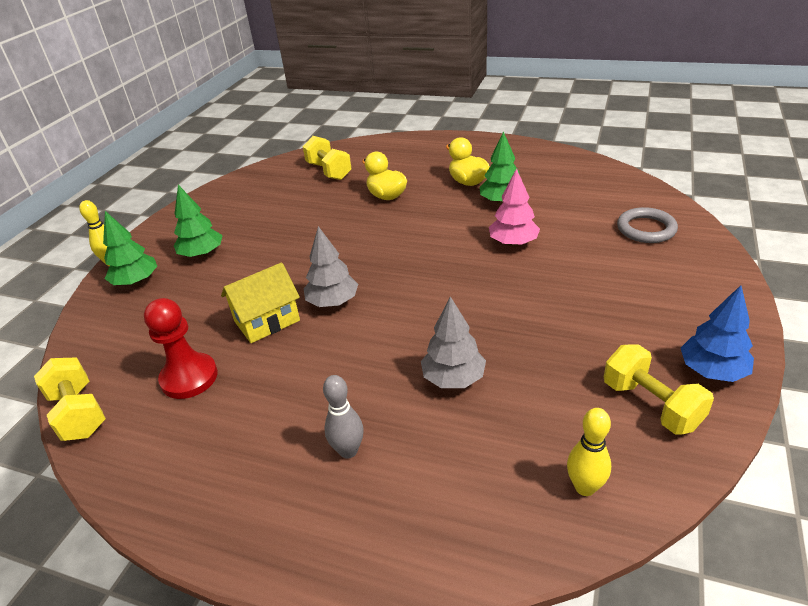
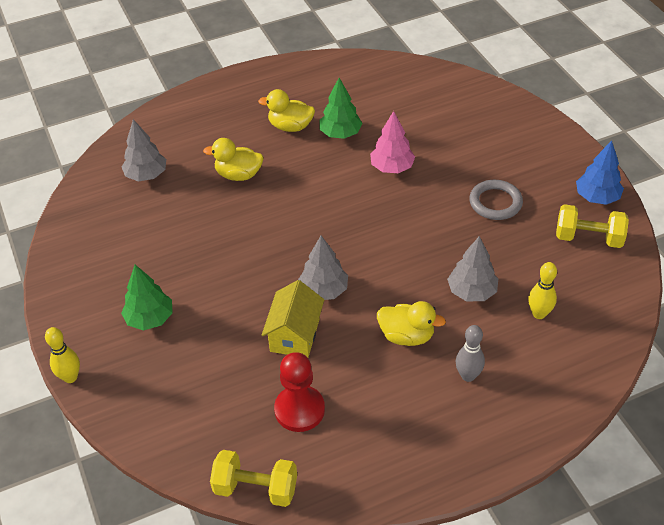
camera: 45 degrees left, 10 degrees up
(136, 282) = (127, 377): green tree -> none
(329, 171) = (146, 175): yellow dumbbell -> grey tree
(345, 378) = (406, 336): none -> yellow duck
(585, 487) = (604, 306): yellow bowling pin -> yellow bowling pin (539, 314)
(646, 229) = (465, 109): grey ring -> grey ring (495, 202)

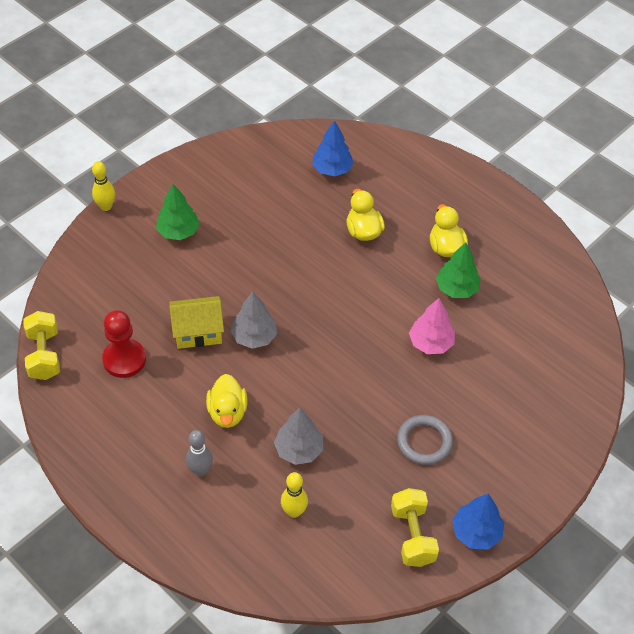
camera: 65 degrees right, 5 degrees up
(146, 175) = (332, 169): grey tree -> blue tree

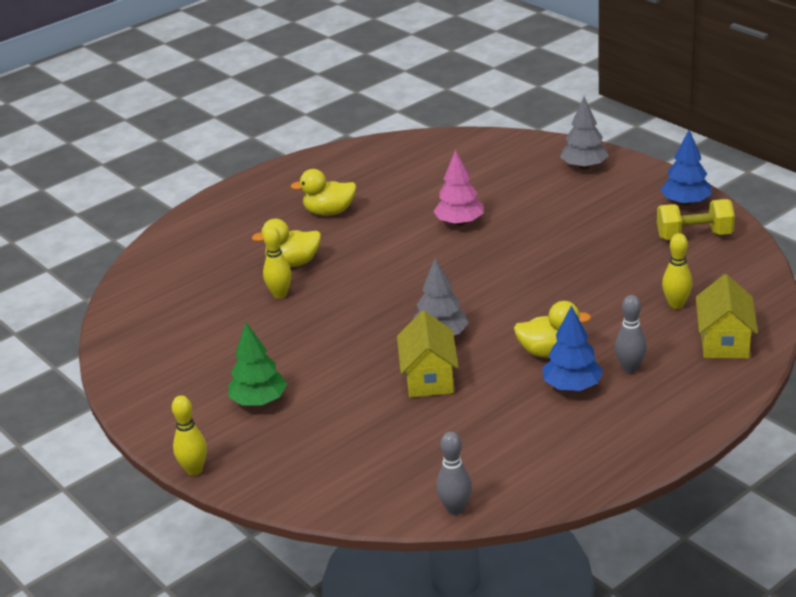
camera: 80 degrees left, 20 degrees down
(44, 355) = (455, 509): yellow dumbbell -> grey bowling pin
(124, 359) = (467, 436): red pawn -> none
(235, 546) = (724, 341): none -> yellow house
(299, 450) = (598, 303): grey tree -> grey tree (584, 167)
(317, 228) = (280, 294): none -> yellow bowling pin
(332, 169) = (187, 284): blue tree -> blue tree (572, 386)
(424, 442) = (584, 228): grey ring -> none
(456, 288) = (388, 207): green tree -> none

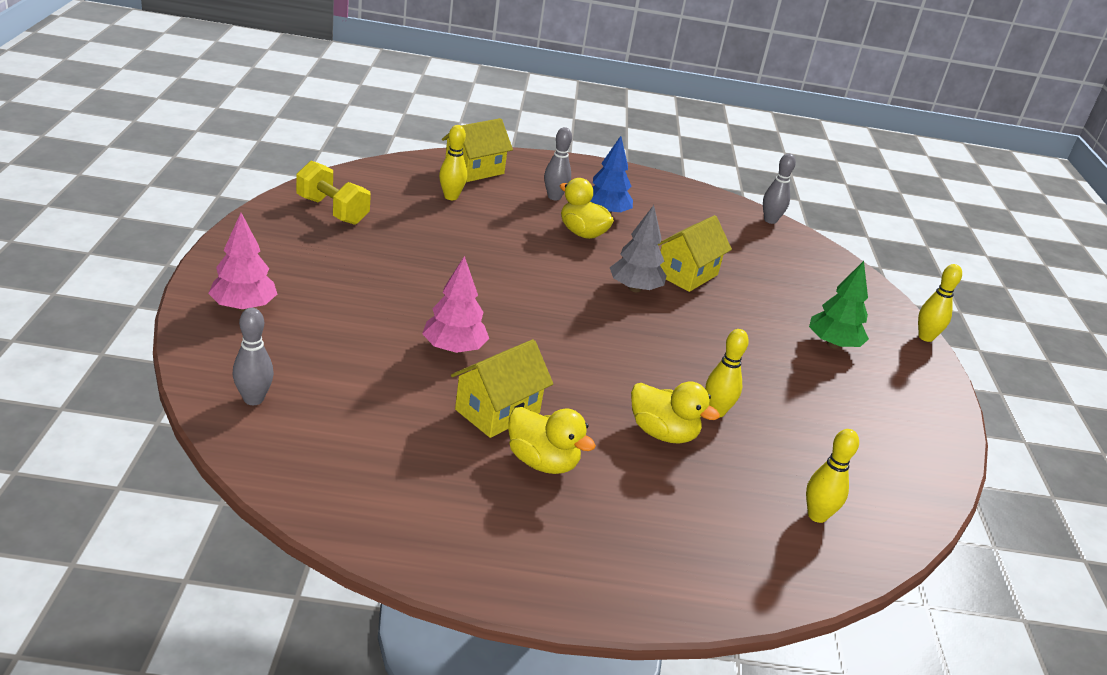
camera: 145 degrees left, 0 degrees up
(169, 281) = (817, 515): none -> yellow bowling pin
(385, 215) = (497, 411): none -> yellow house
(486, 148) = (253, 399): none -> grey bowling pin
(584, 167) = (243, 307): grey tree -> pink tree
(685, 203) = (272, 227): blue tree -> none

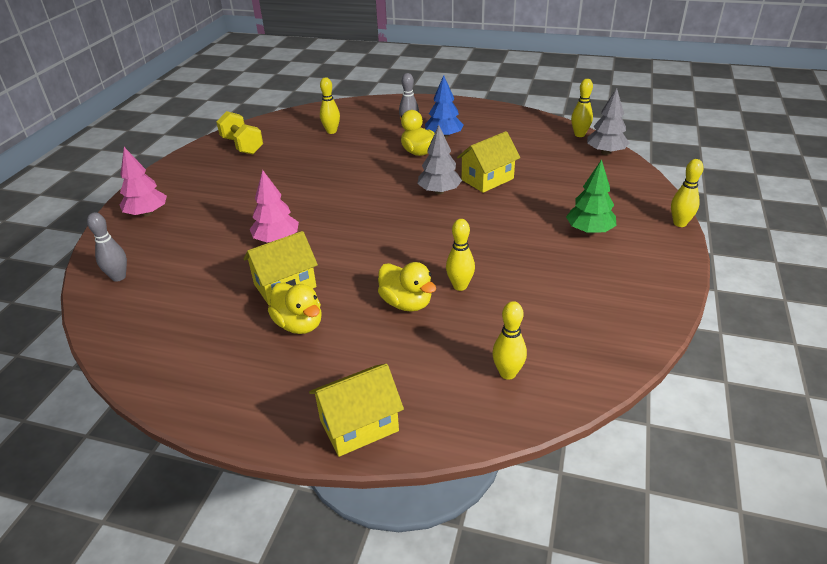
camera: 20 degrees right, 5 degrees up
(474, 170) = (358, 111): yellow house -> yellow house (359, 425)
(770, 220) = (579, 135): grey bowling pin -> yellow bowling pin
(810, 245) = (605, 152): none -> grey tree

